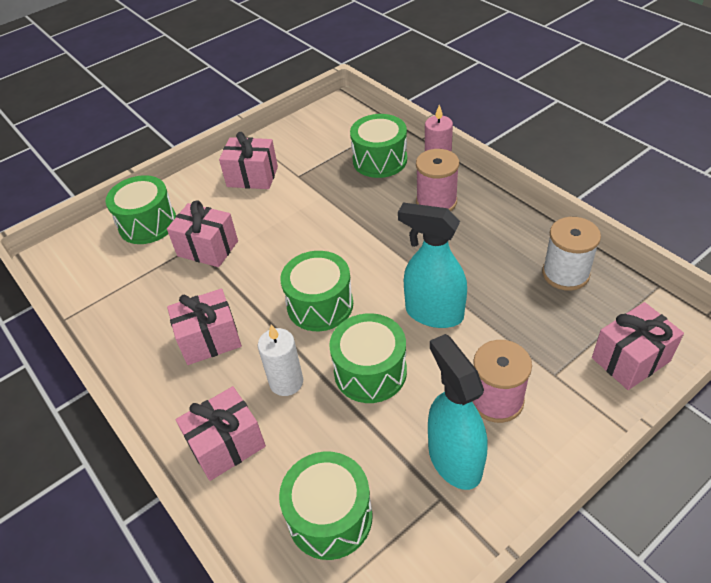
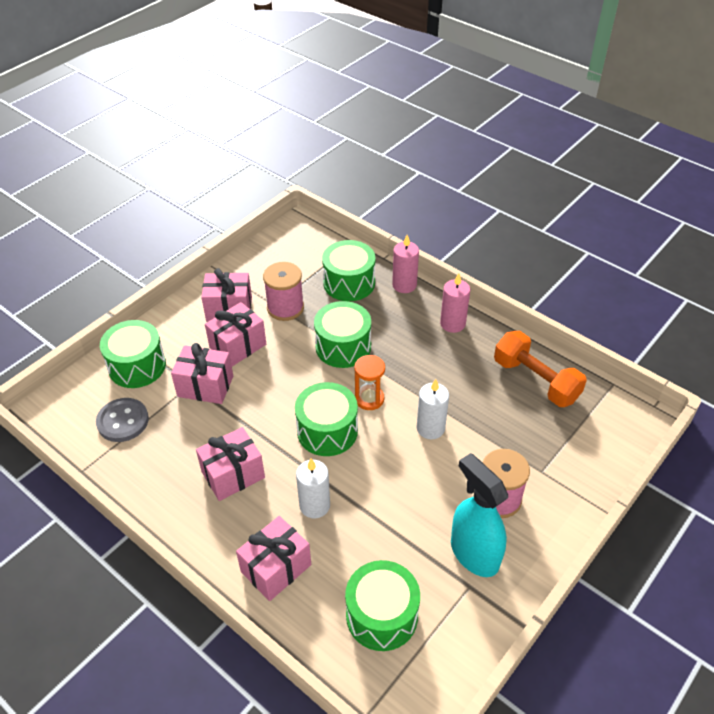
camera: 15 degrees left, 0 degrees up
(117, 275) = (123, 421): none -> grey button
(370, 372) = (387, 487): green drum -> green drum (343, 346)
(373, 276) = (369, 399): none -> orange hourglass
(433, 313) = (430, 428): turquoise spray bottle -> white candle
(436, 202) = (410, 321): pink spool -> pink spool (285, 308)
(482, 207) = (452, 324): none -> pink candle
(565, 274) = (535, 380): white spool -> orange dumbbell
(630, 359) = (600, 451): pink gift -> pink gift (238, 346)

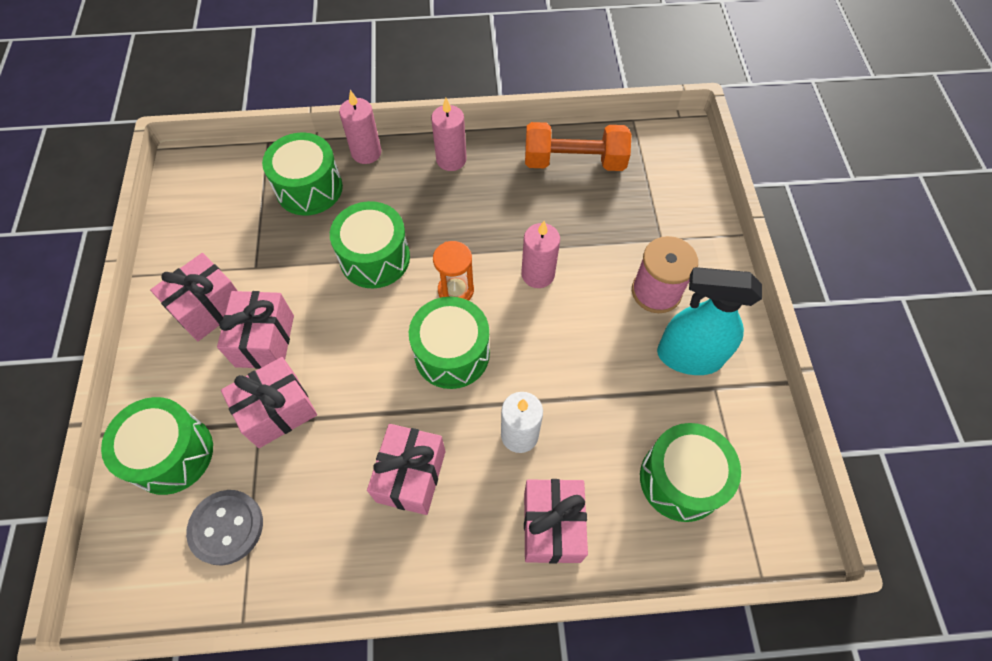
camera: 45 degrees left, 15 degrees up
(285, 308) = (271, 262): pink spool -> none
(430, 428) = (538, 274): white candle -> pink candle

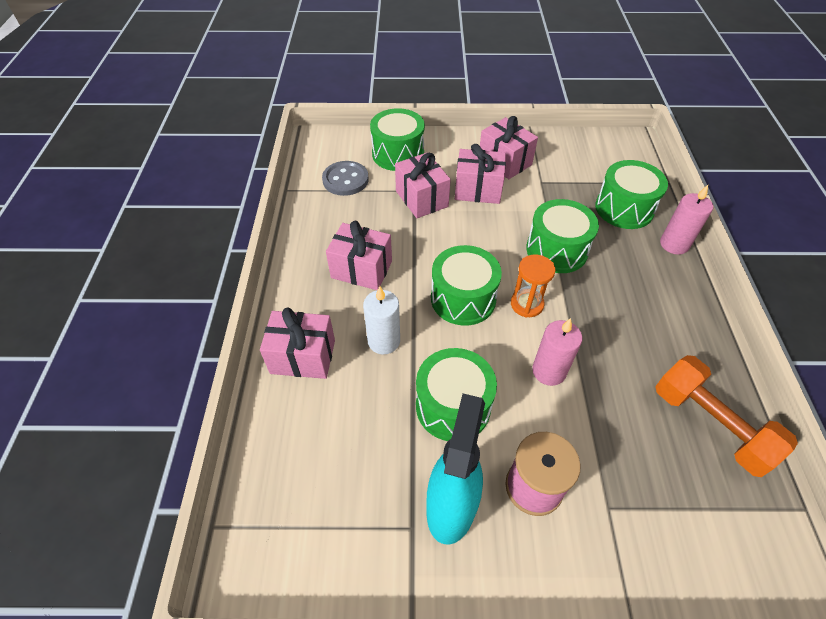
camera: 95 degrees right, 10 degrees down
(451, 160) = (682, 308): pink candle -> none
(574, 162) = (710, 424): orange dumbbell -> orange dumbbell turned 45 degrees counterclockwise
(681, 479) = (320, 469): green drum -> green drum (453, 406)

